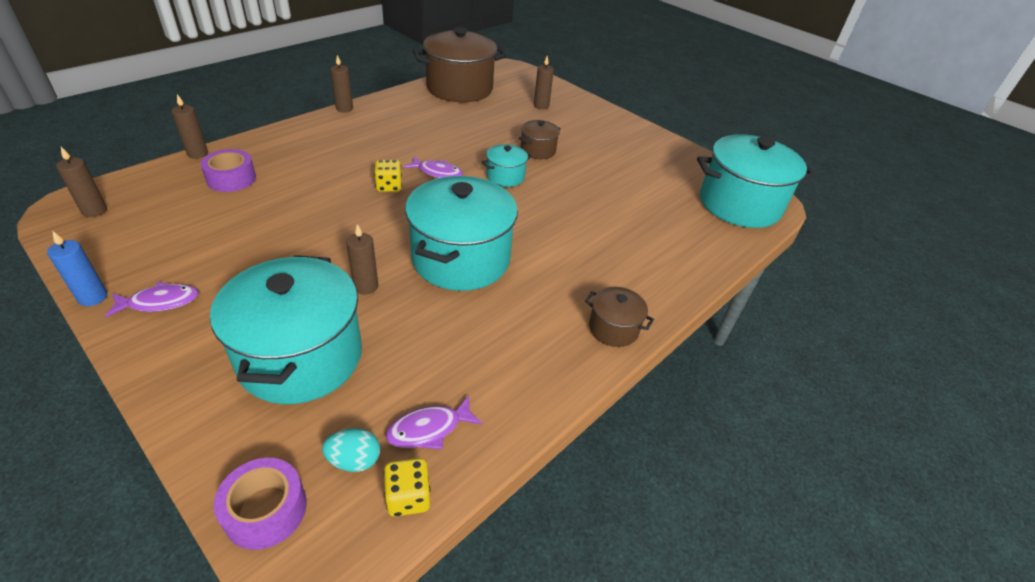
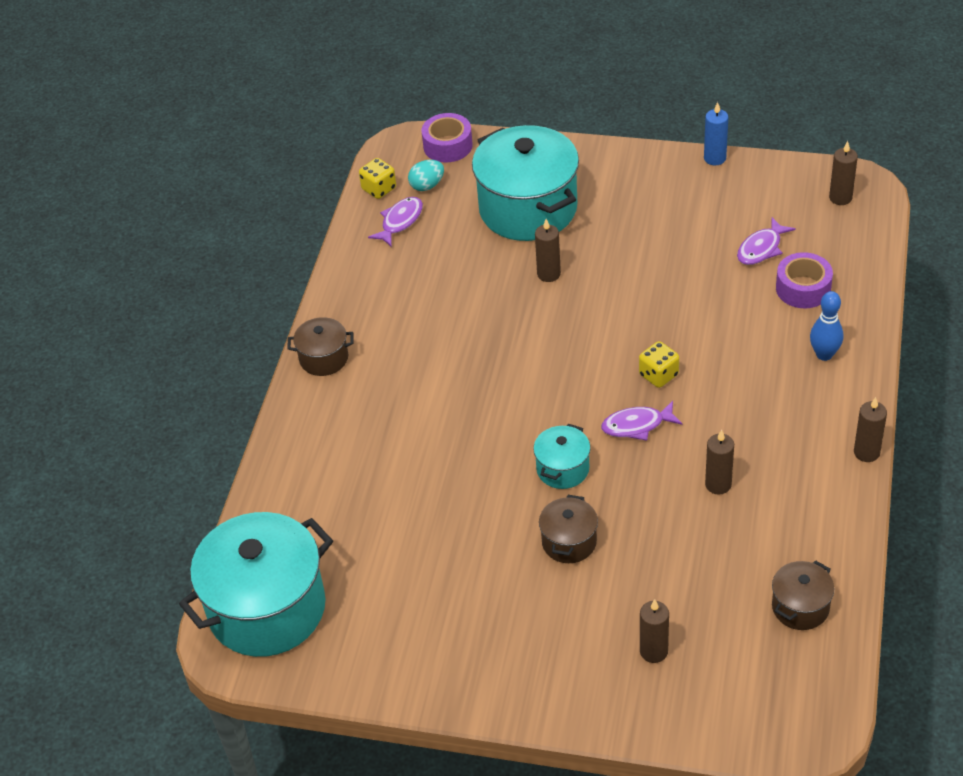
camera: 155 degrees right, 5 degrees up
(160, 302) = (669, 181): purple fish -> purple fish (761, 248)
(197, 153) = (881, 291): brown candle -> brown candle (718, 484)
(287, 147) = (824, 354): none -> blue bowling pin
(459, 88) = (800, 607): brown pot -> brown pot, size x0.47
(461, 259) = (503, 342): turquoise pot -> none

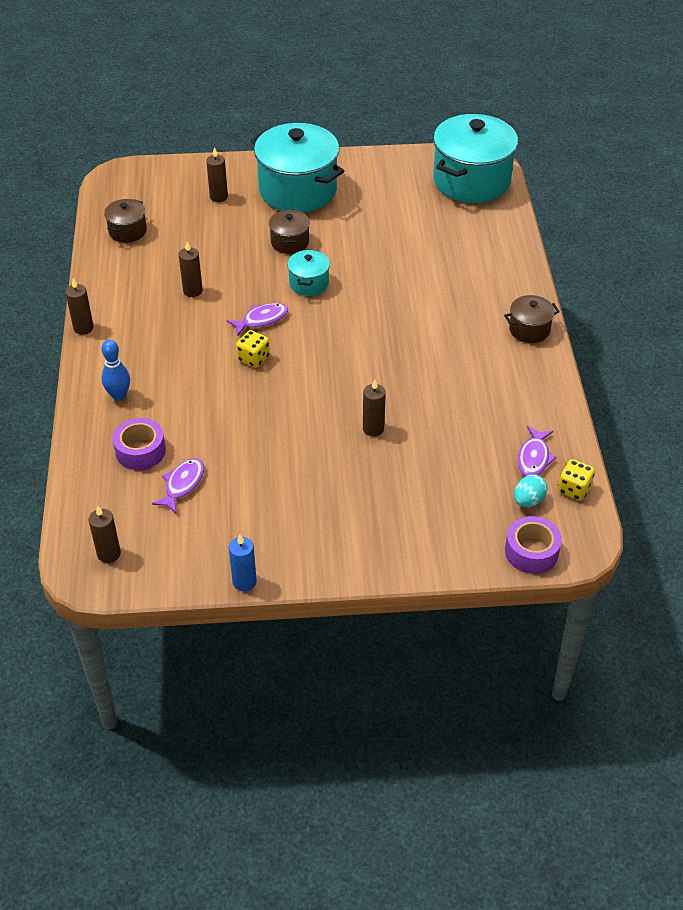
camera: 160 degrees right, 0 degrees up
(528, 209) = (417, 491): turquoise pot -> turquoise pot (298, 190)

